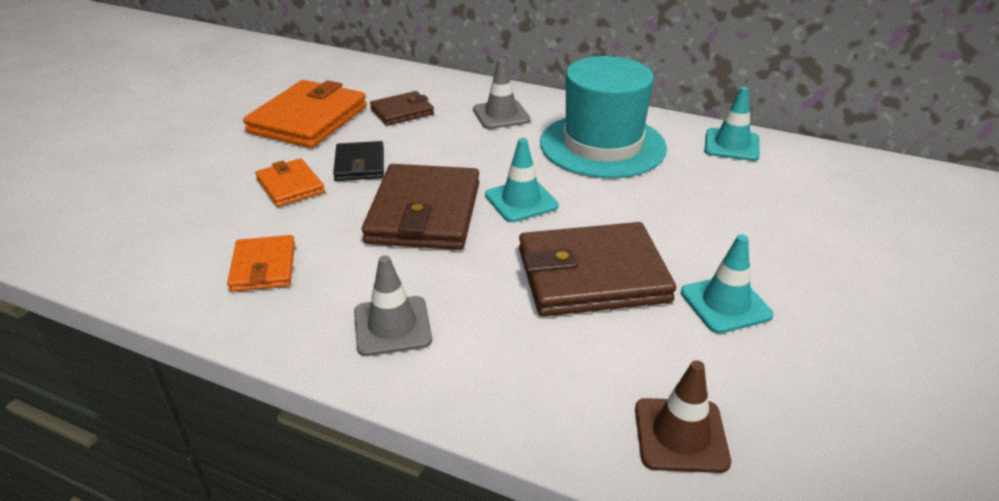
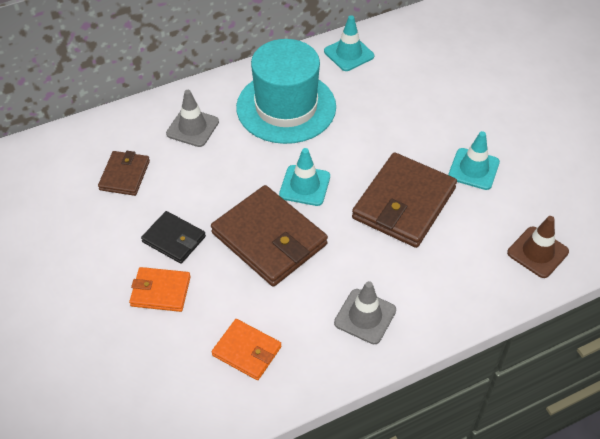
camera: 50 degrees left, 15 degrees up
(308, 119) = (72, 234): orange wallet -> none

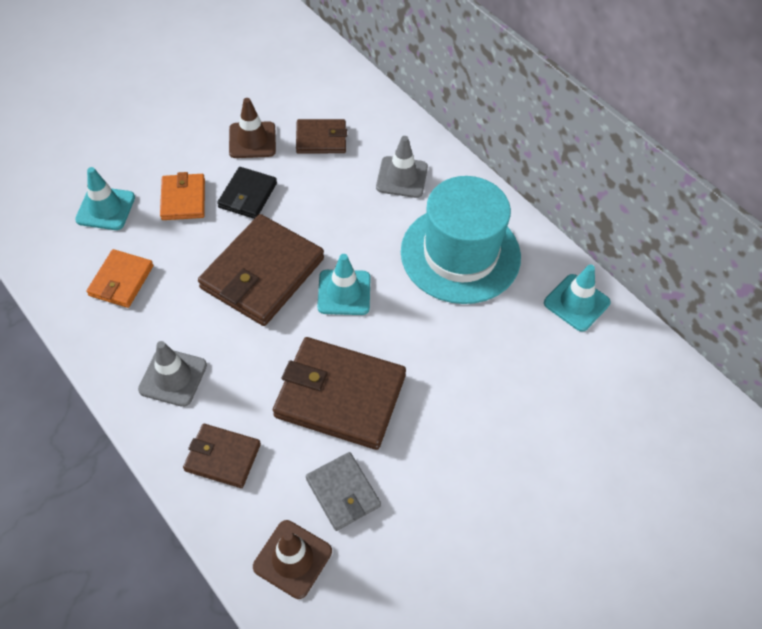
camera: 75 degrees right, 5 degrees up
(104, 227) = (252, 140): none -> brown traffic cone
(448, 287) = (222, 457): none -> brown wallet
(473, 169) = (416, 470): turquoise traffic cone -> turquoise traffic cone (105, 208)
(487, 214) = (343, 492): none -> grey wallet

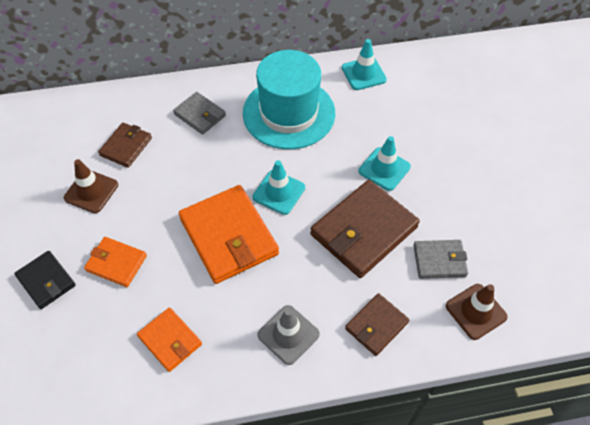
camera: 60 degrees left, 0 degrees up
(105, 208) = (83, 326): turquoise traffic cone -> turquoise traffic cone (384, 169)
(247, 195) = (145, 216): black wallet -> black wallet (46, 281)
(262, 273) = (228, 236): brown wallet -> orange wallet
(402, 177) = (200, 115): grey traffic cone -> grey wallet

